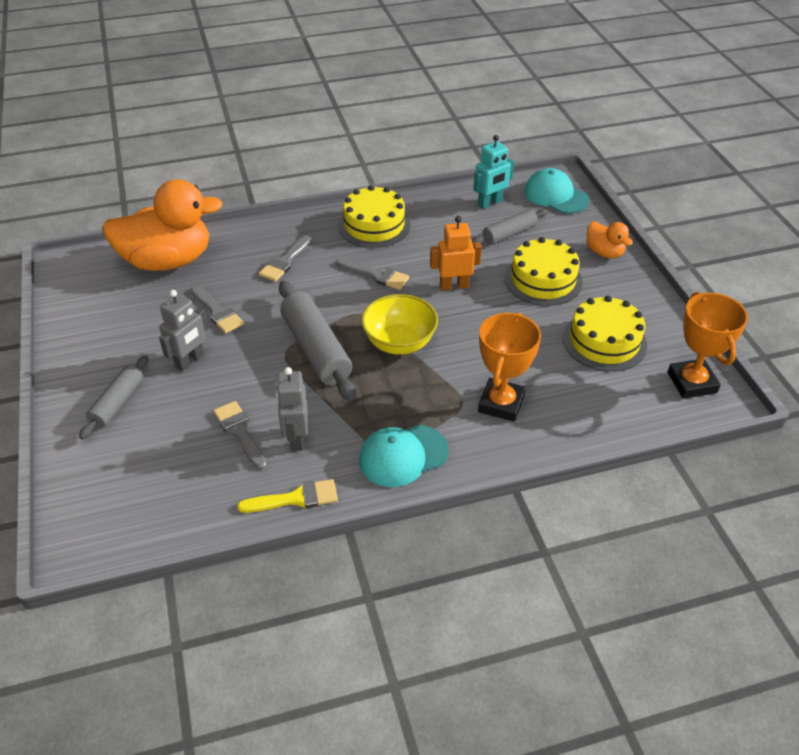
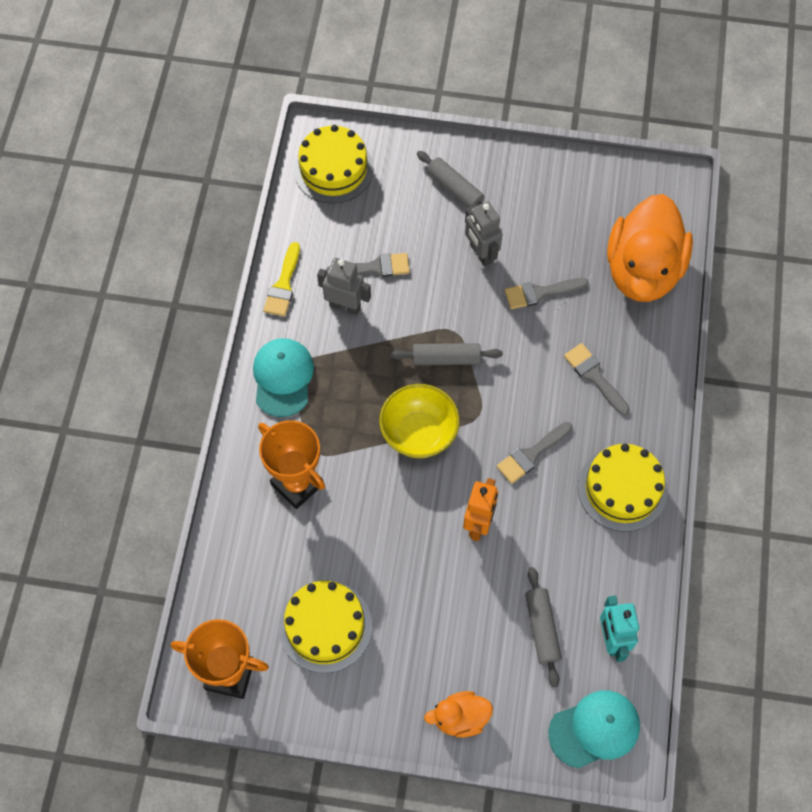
camera: 115 degrees right, 20 degrees up
(316, 349) = (446, 358): grey rolling pin -> grey rolling pin, size x0.60
(543, 279) = (446, 620): yellow cake -> yellow cake (333, 169)

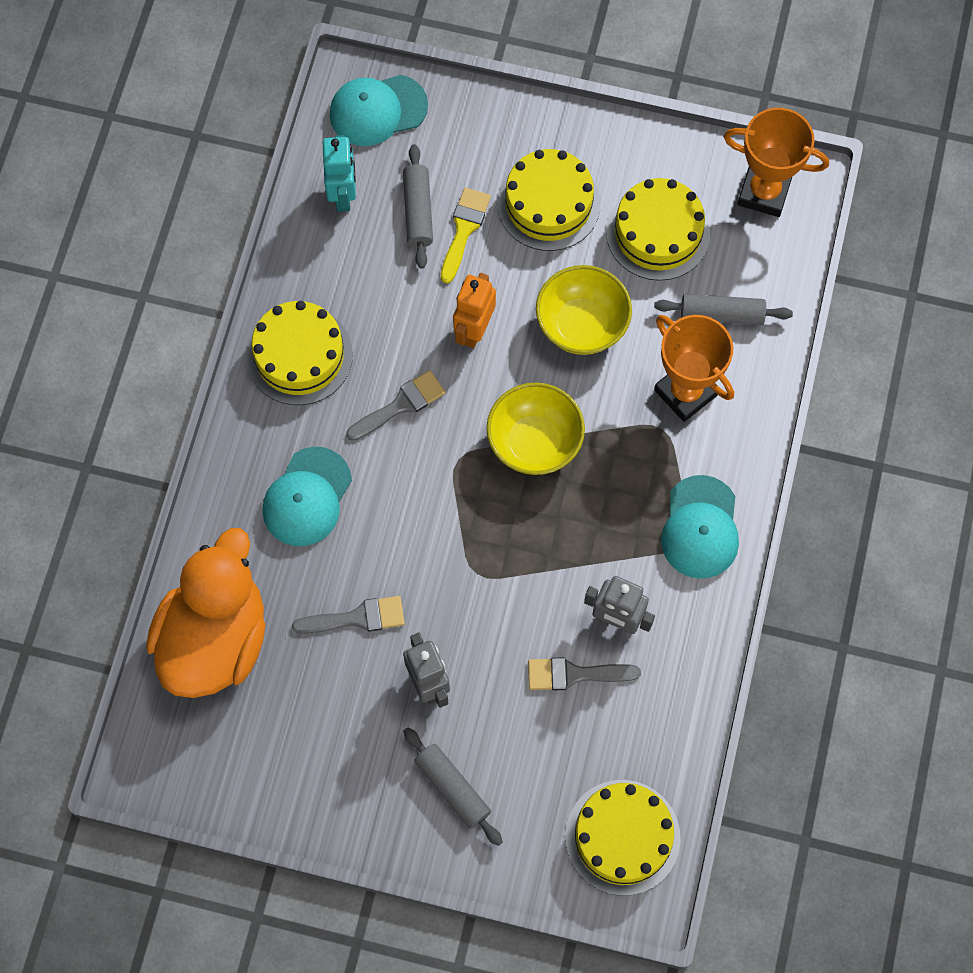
camera: 175 degrees left, 5 degrees up
(283, 285) = (697, 658): yellow brush -> yellow brush (464, 229)
(387, 535) = (582, 325): none -> yellow bowl
(425, 646) = (548, 203): none -> yellow cake
(446, 358) = (491, 536): grey rolling pin -> grey rolling pin (721, 314)
(460, 718) = (518, 131): orange duck -> none
(594, 376) = (307, 497): grey brush -> turquoise cap

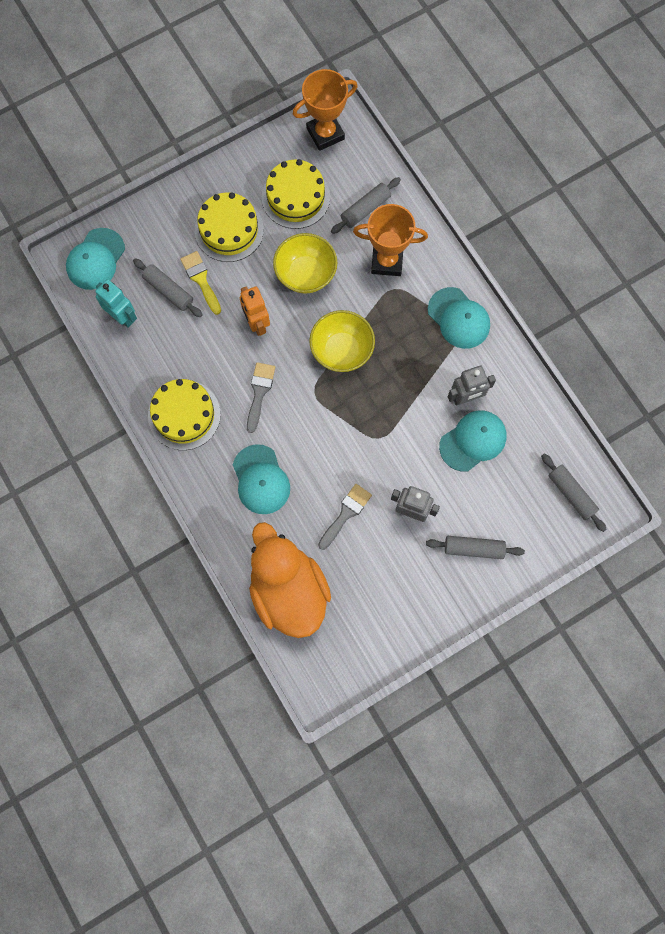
camera: 45 degrees left, 5 degrees up
(574, 674) = (473, 441): grey brush -> turquoise cap
(622, 837) = (571, 494): yellow cake -> grey rolling pin

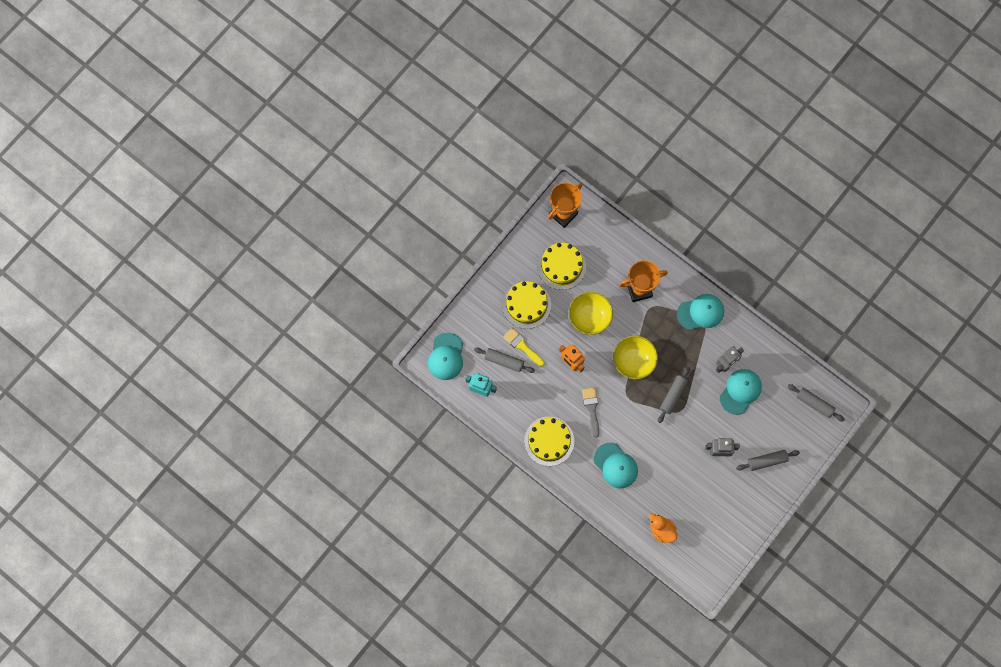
camera: 20 degrees left, 0 degrees up
(288, 590) = (661, 530): orange duck -> orange duck, size x0.47
(346, 513) = (678, 468): grey brush -> none
(365, 209) = (611, 258): grey rolling pin -> grey rolling pin (673, 395)
(458, 318) = (700, 312): turquoise cap -> turquoise cap turned 45 degrees counterclockwise

